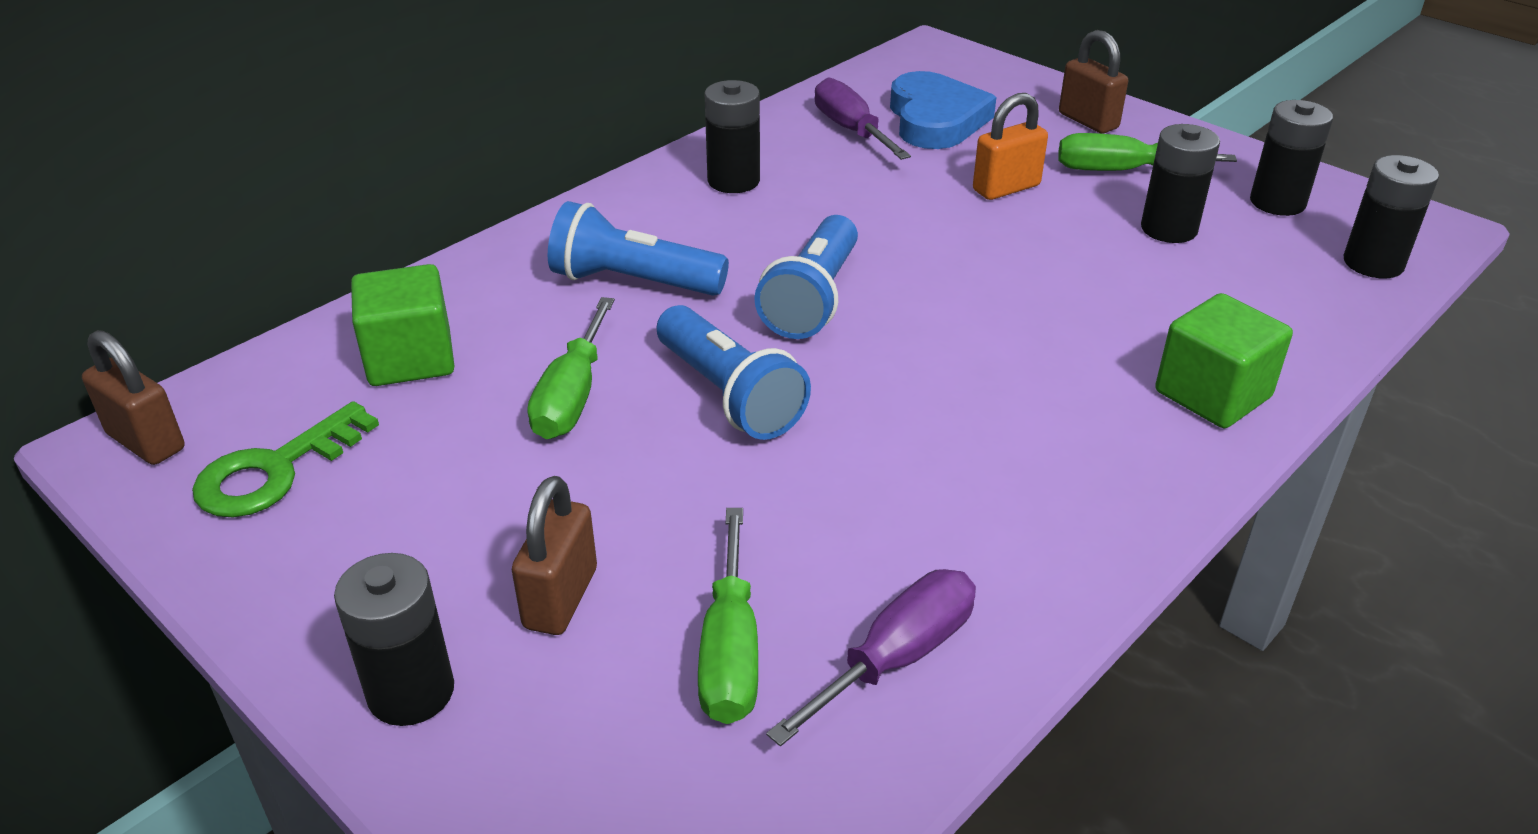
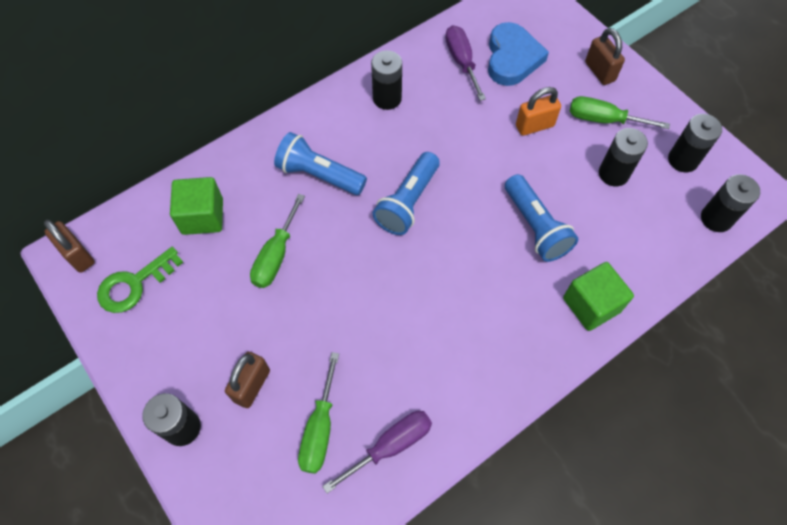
camera: 10 degrees right, 25 degrees up
(729, 395) = (351, 267): blue flashlight -> blue flashlight (535, 226)

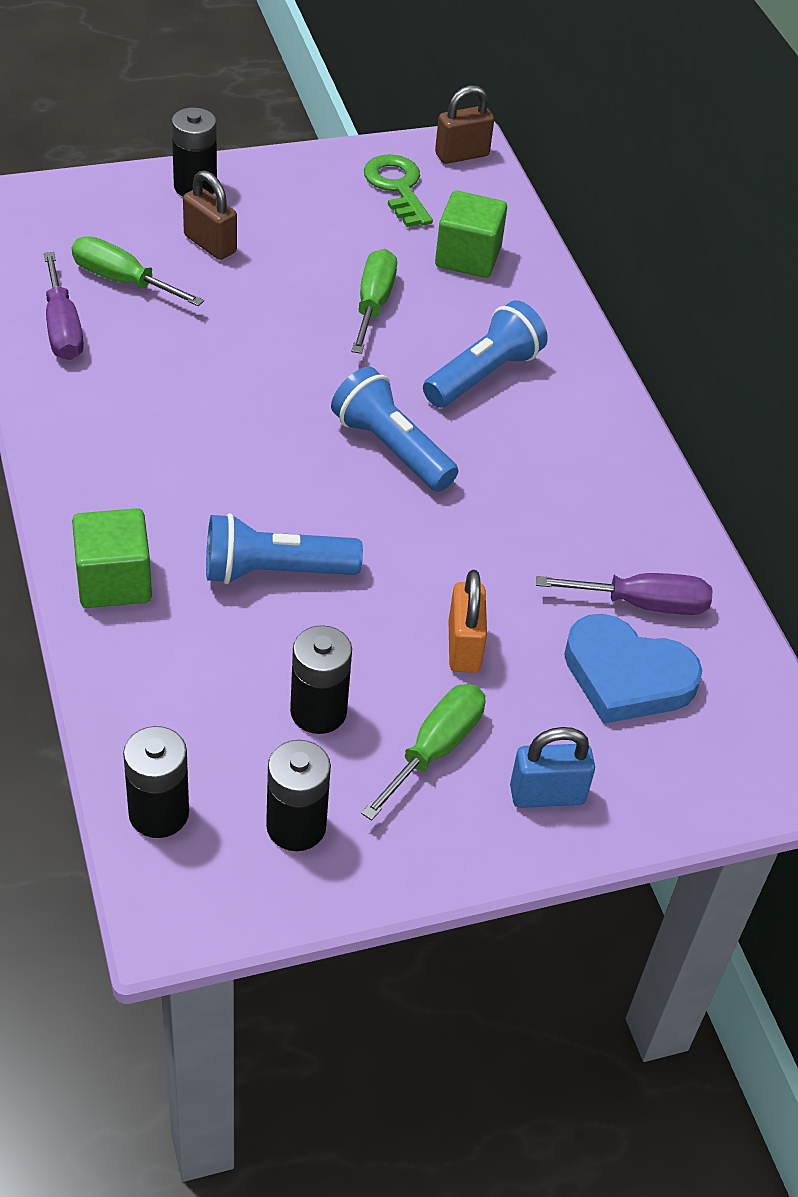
camera: 105 degrees right, 15 degrees down
(276, 256) = (373, 303): green screwdriver -> green screwdriver turned 60 degrees clockwise
(387, 98) = (597, 486): black battery -> none
(599, 71) = (547, 795): brown padlock -> blue padlock

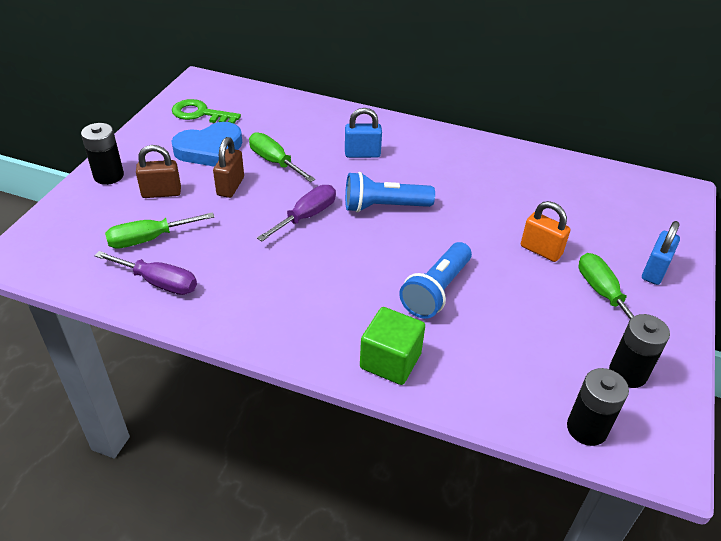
camera: 50 degrees left, 5 degrees down
(318, 711) = (550, 324): black battery -> none
(462, 155) = (203, 85): brown padlock -> brown padlock (230, 186)
(468, 257) = (276, 118): green cube -> none
(483, 375) = (362, 154): blue flashlight -> blue padlock
(626, 676) = (594, 210): blue heart -> blue heart (210, 149)
(643, 604) = (553, 183): purple screwdriver -> purple screwdriver (306, 216)

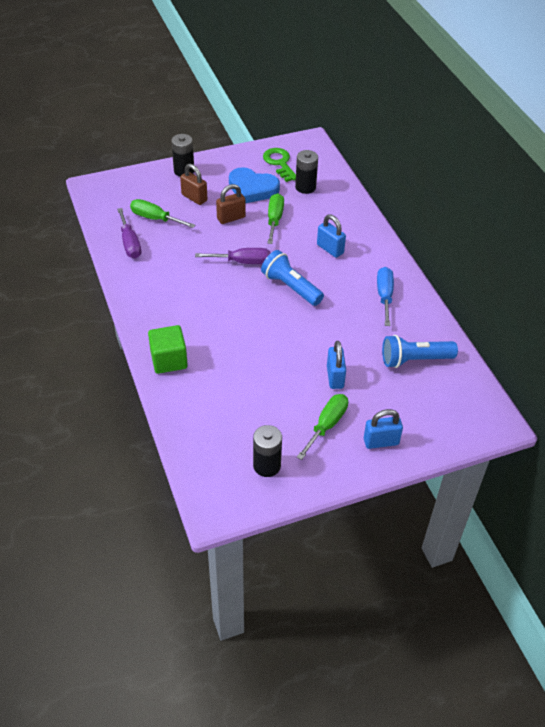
camera: 50 degrees right, 5 degrees up
(436, 291) = (243, 349): blue flashlight -> blue flashlight (414, 360)
(463, 160) = (384, 296): none -> blue screwdriver
(541, 250) = (335, 377): orange padlock -> blue padlock
(586, 428) = (203, 465): black battery -> black battery (305, 187)

